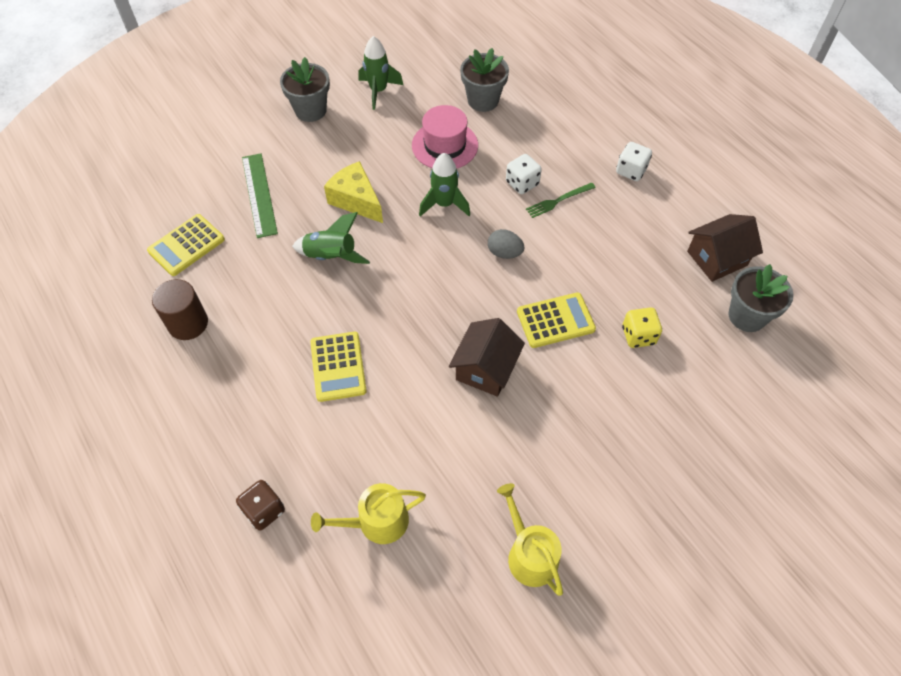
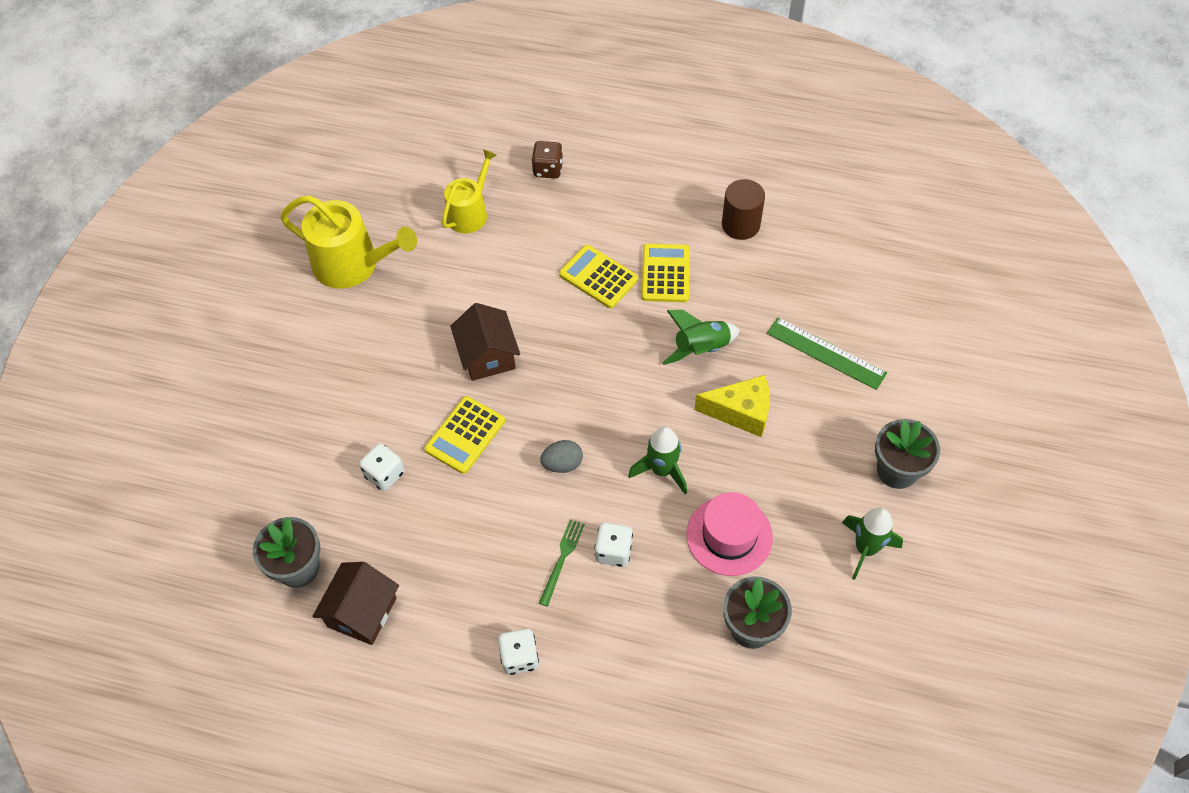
camera: 140 degrees right, 0 degrees up
(186, 245) = (821, 271): yellow calculator -> yellow calculator (665, 273)
(529, 554) = (353, 264): yellow watering can -> yellow watering can, size x1.56
(638, 335) = (384, 474): yellow dice -> white dice

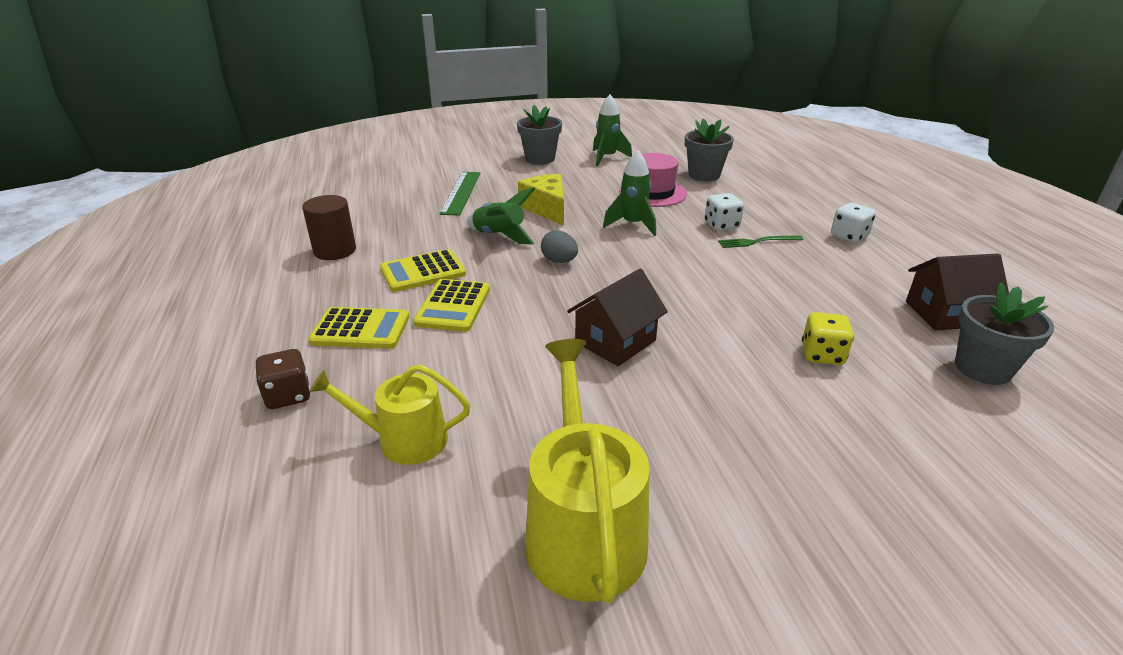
camera: 120 degrees left, 25 degrees down
(384, 474) = (822, 355): white dice -> yellow dice
(465, 435) = (718, 322): yellow calculator -> yellow calculator (360, 329)
(562, 464) = (680, 264): grey egg -> grey egg (559, 261)

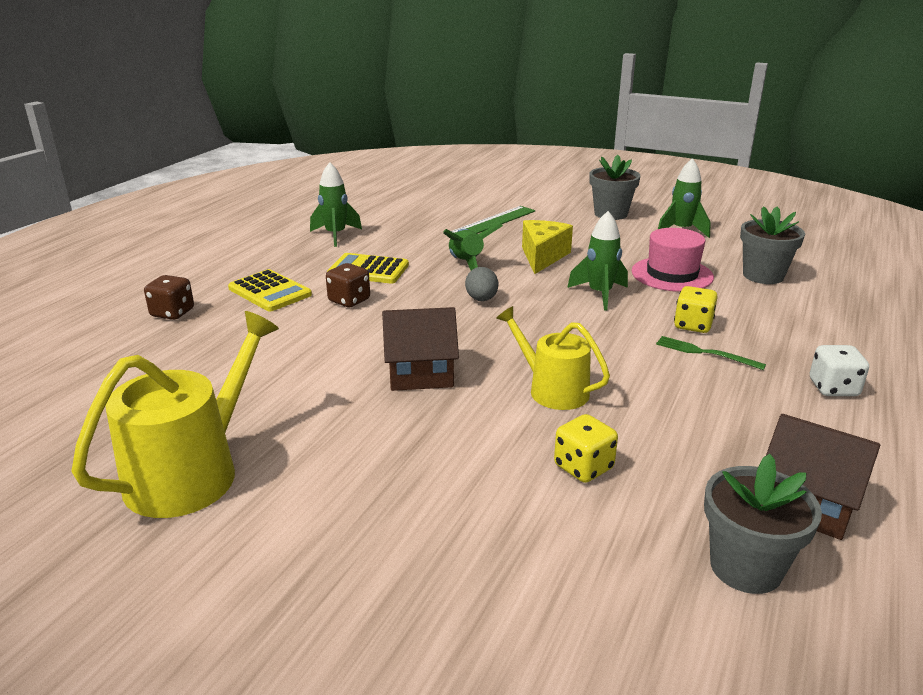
camera: 40 degrees right, 5 degrees down
(335, 250) = (335, 235): brown cylinder -> green rocket
(404, 440) = (187, 367): yellow watering can -> yellow watering can (552, 390)
(453, 306) = (349, 300): yellow calculator -> brown dice
(721, 225) = (693, 325): white dice -> yellow dice

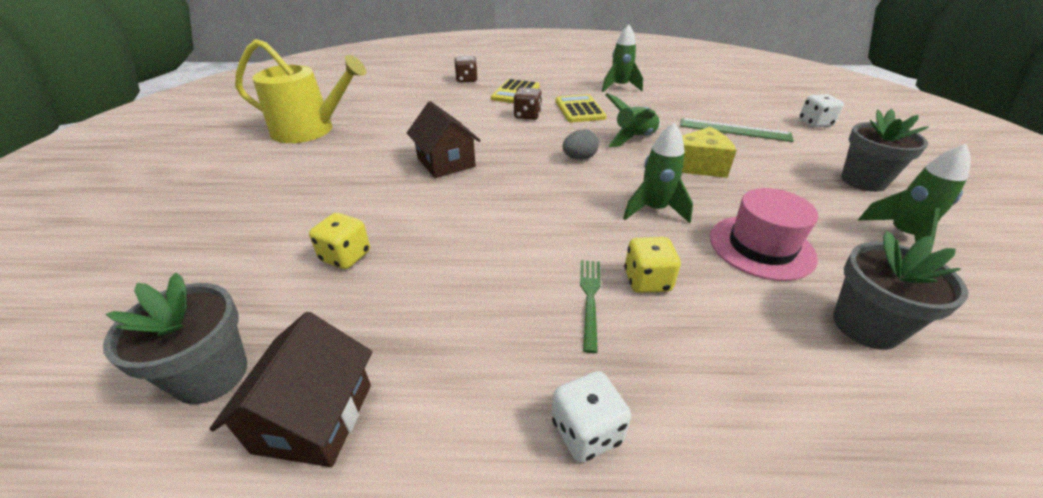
camera: 65 degrees right, 10 degrees up
(511, 193) = (814, 123): none -> white dice
(552, 390) = (455, 219): yellow watering can -> none

